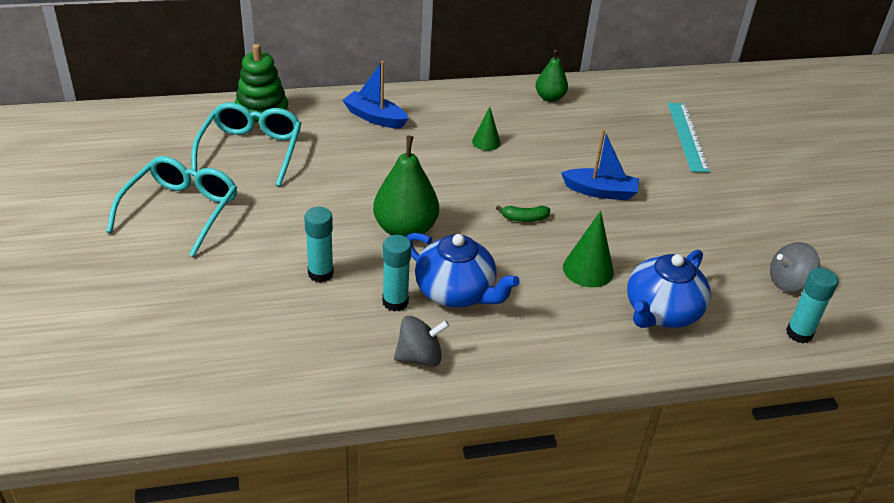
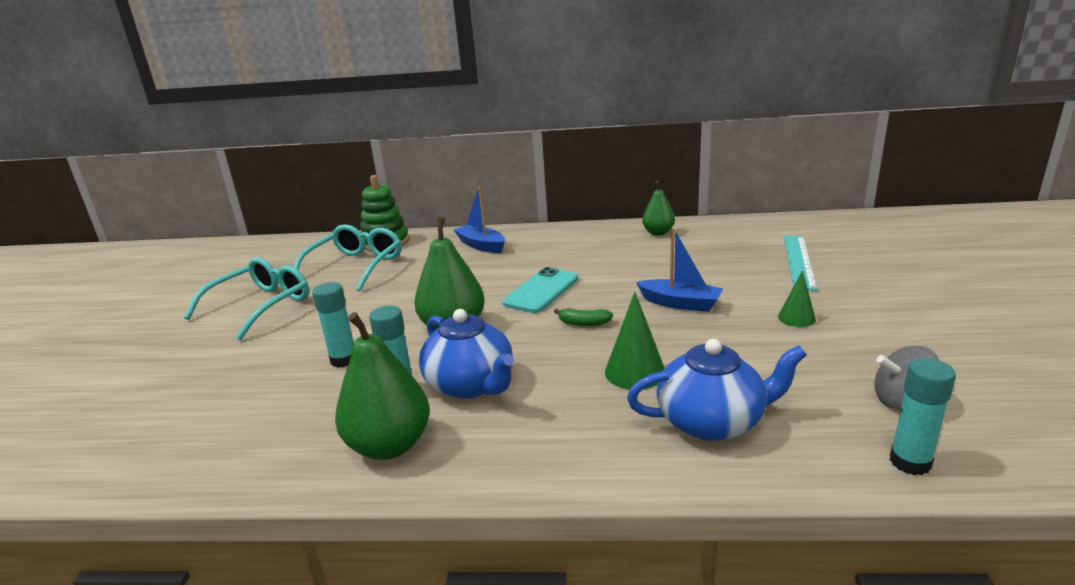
camera: 20 degrees right, 15 degrees down
(419, 357) = (389, 445): grey spinning top -> green pear
(468, 180) = (541, 291): none -> turquoise phone
(486, 142) = (576, 263): green cone -> green cone (796, 318)
(661, 312) = (712, 421): blue teapot -> blue teapot turned 150 degrees counterclockwise

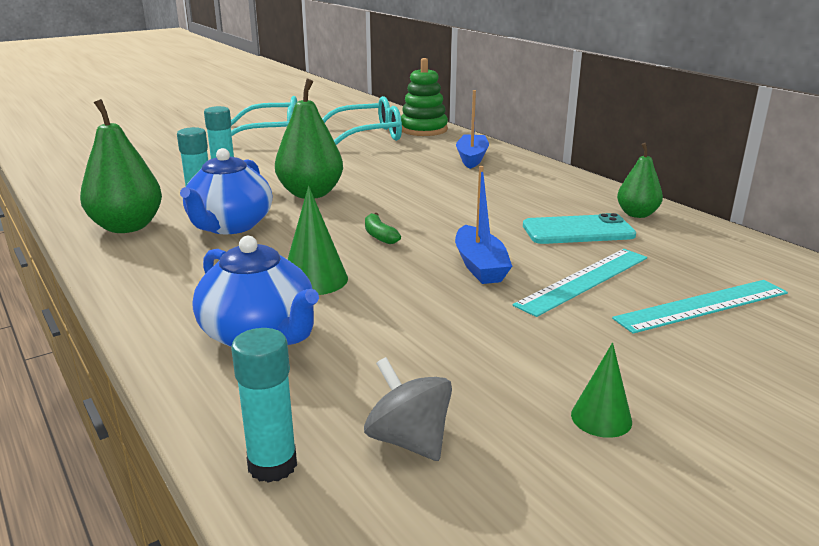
camera: 50 degrees right, 0 degrees up
(541, 291) = (418, 203): turquoise phone -> turquoise phone (578, 231)
(736, 280) = (584, 280): none -> turquoise ruler
(796, 318) = (536, 335): green cone -> green cone (601, 418)

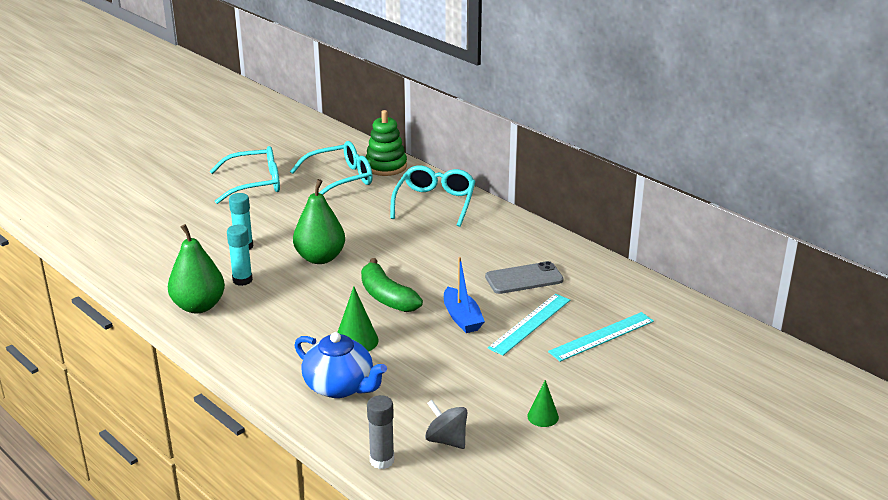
camera: 10 degrees left, 5 degrees up
(230, 226) = (274, 298): blue teapot -> none
(272, 465) = (382, 460): turquoise glue stick -> grey glue stick
(379, 236) = (386, 297): green banana -> green banana, size x2.03
(472, 158) = (435, 203): blue boat -> turquoise glasses
(578, 231) = (524, 279): turquoise phone -> grey phone
(637, 214) = (564, 258): green pear -> none

